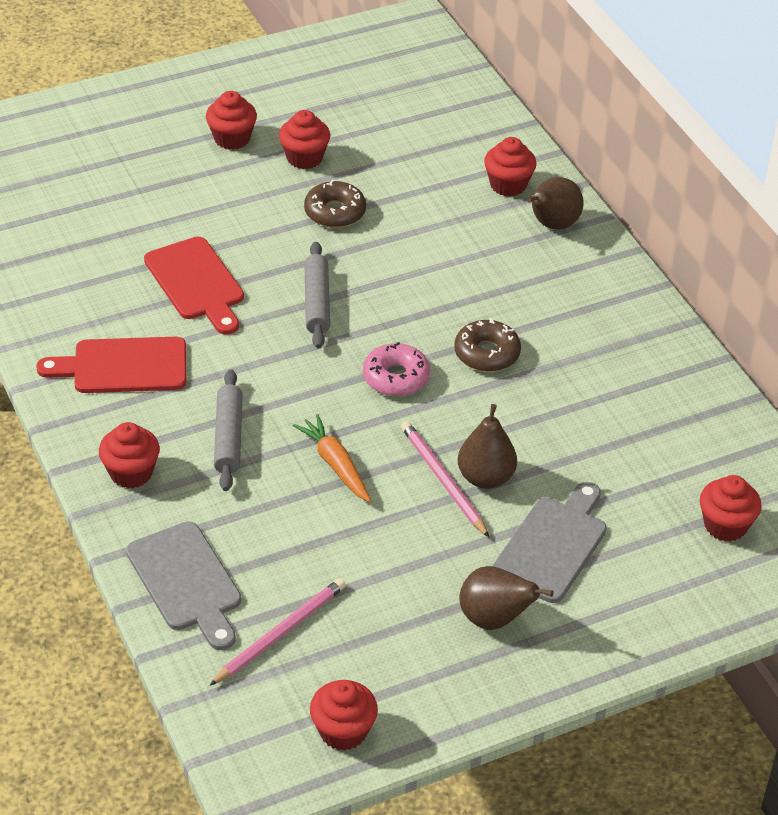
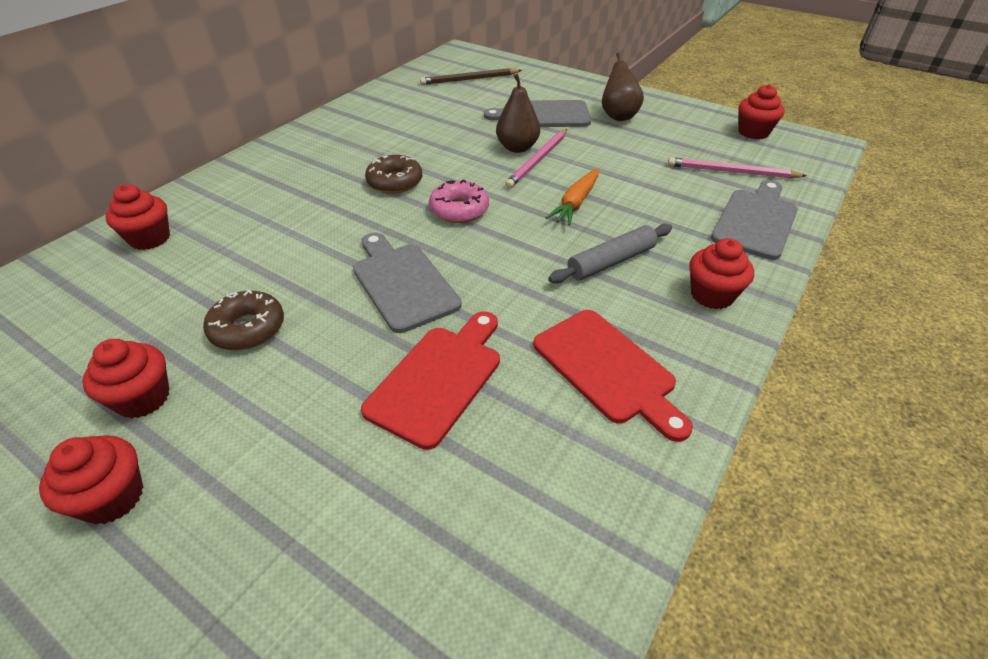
camera: 120 degrees left, 0 degrees up
(317, 302) = (402, 283): grey rolling pin -> grey cutting board
(552, 225) = (205, 200): brown pear -> none
(725, 525) = (469, 79): red cupcake -> brown pencil

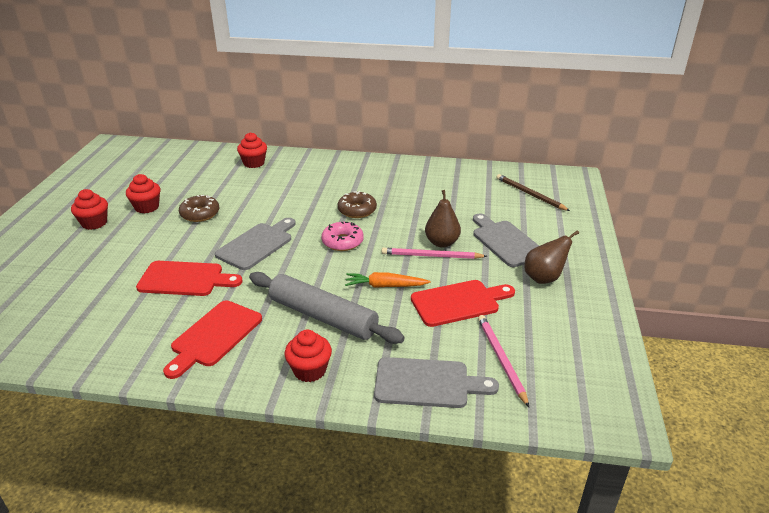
camera: 65 degrees right, 10 degrees down
(611, 261) = (323, 316): grey rolling pin -> grey rolling pin, size x1.61
(632, 168) = (458, 302): none -> red cutting board
(753, 132) = (597, 365): red cupcake -> none

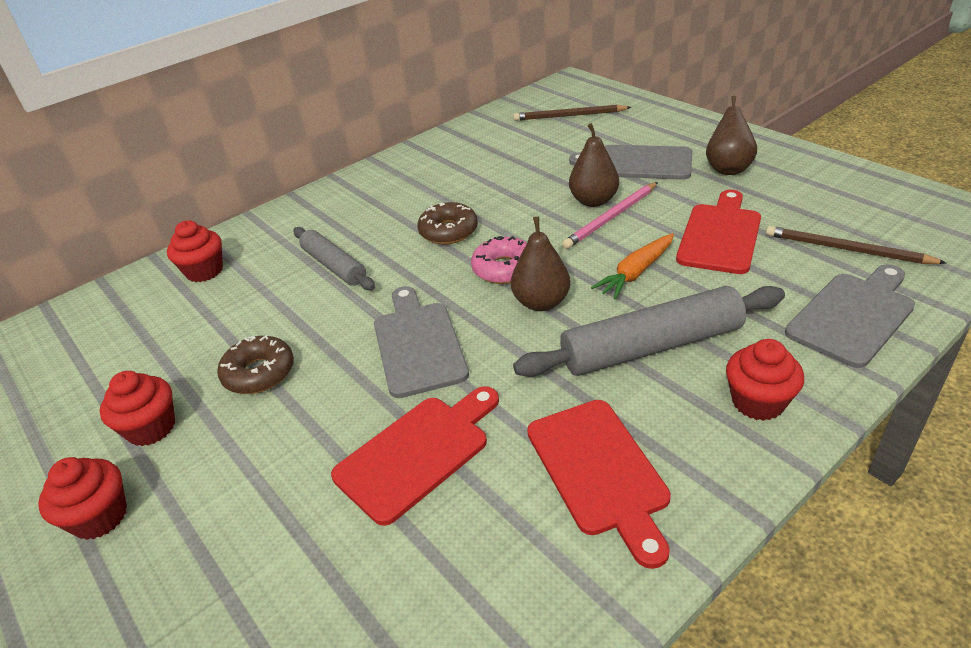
camera: 45 degrees left, 5 degrees up
(292, 193) = (334, 266): none -> grey rolling pin
(325, 266) = (541, 302): none -> brown pear
(501, 359) = (846, 249): pink pencil -> brown pencil

